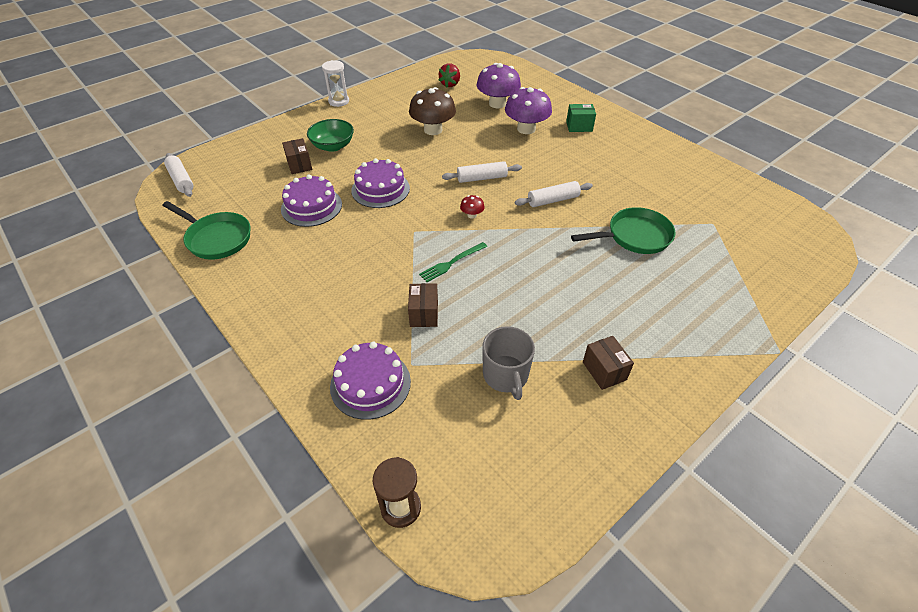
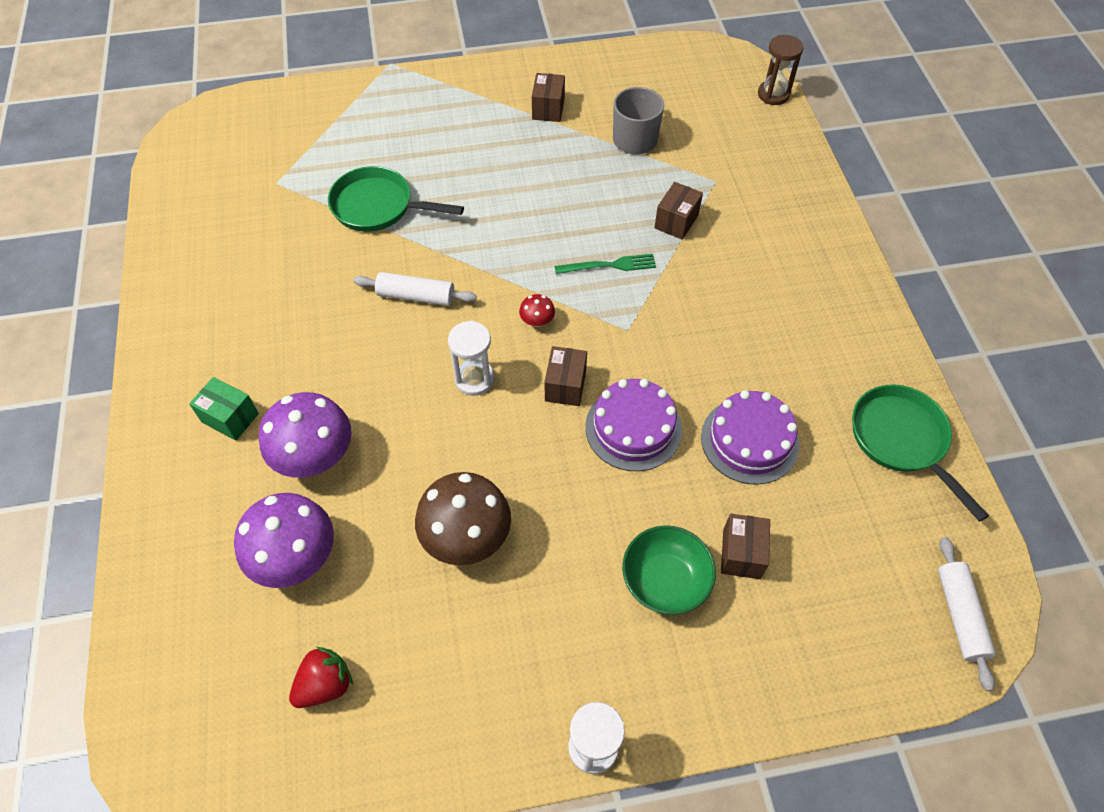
camera: 150 degrees left, 10 degrees up
(370, 384) = (761, 181): purple cake -> none
(430, 193) = (565, 385): none -> brown box
(482, 178) = (474, 379): white rolling pin -> white hourglass

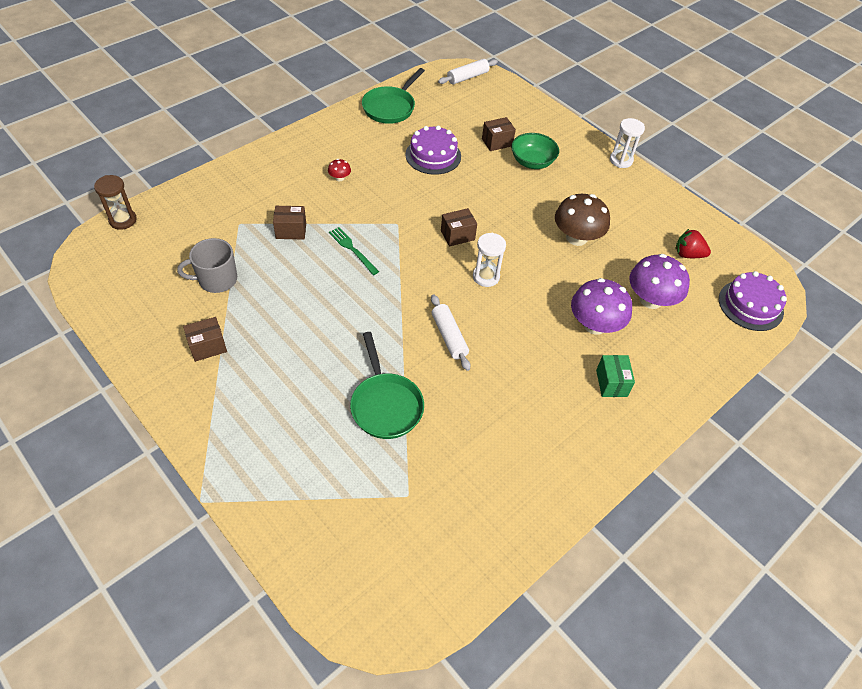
camera: 125 degrees left, 5 degrees down
(537, 321) = (422, 266): red mushroom -> red mushroom (339, 178)
(633, 428) = (461, 199): purple cake -> purple cake (750, 305)

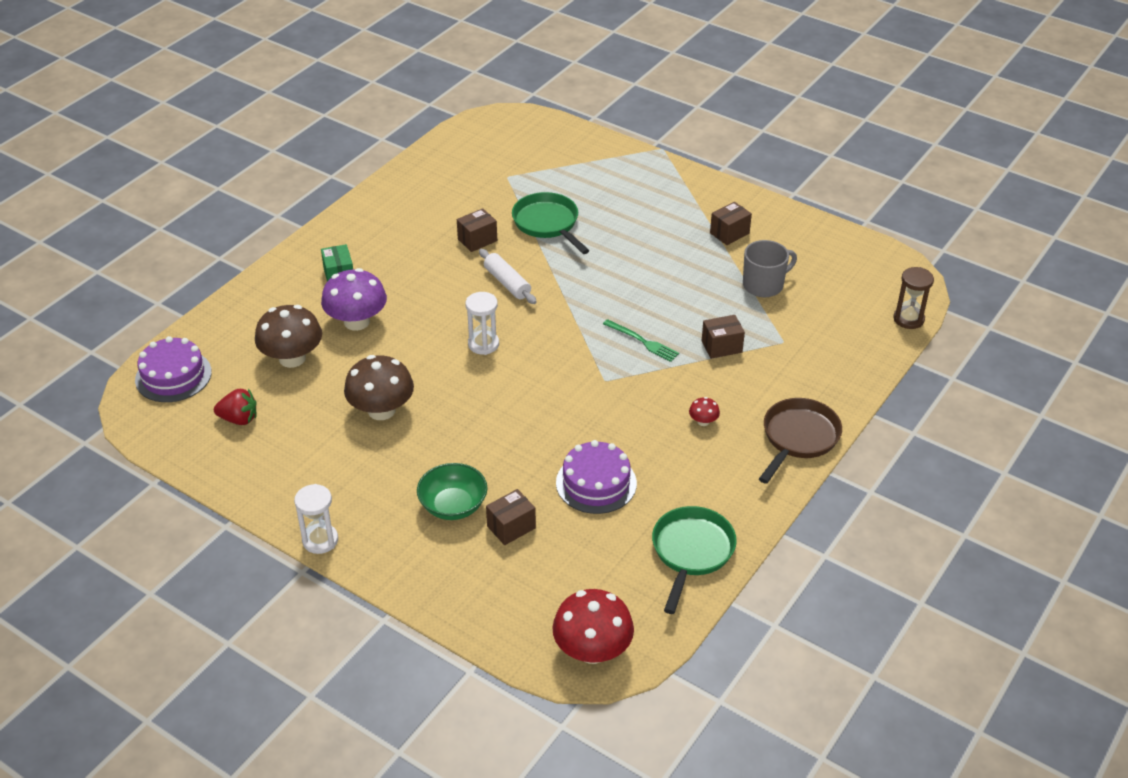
camera: 170 degrees right, 10 degrees down
(280, 153) = (798, 438): none -> brown pan
(457, 235) = (528, 382): brown box -> brown box (477, 240)
(467, 77) = (592, 650): white rolling pin -> red mushroom
(650, 300) = (292, 358): purple mushroom -> brown mushroom

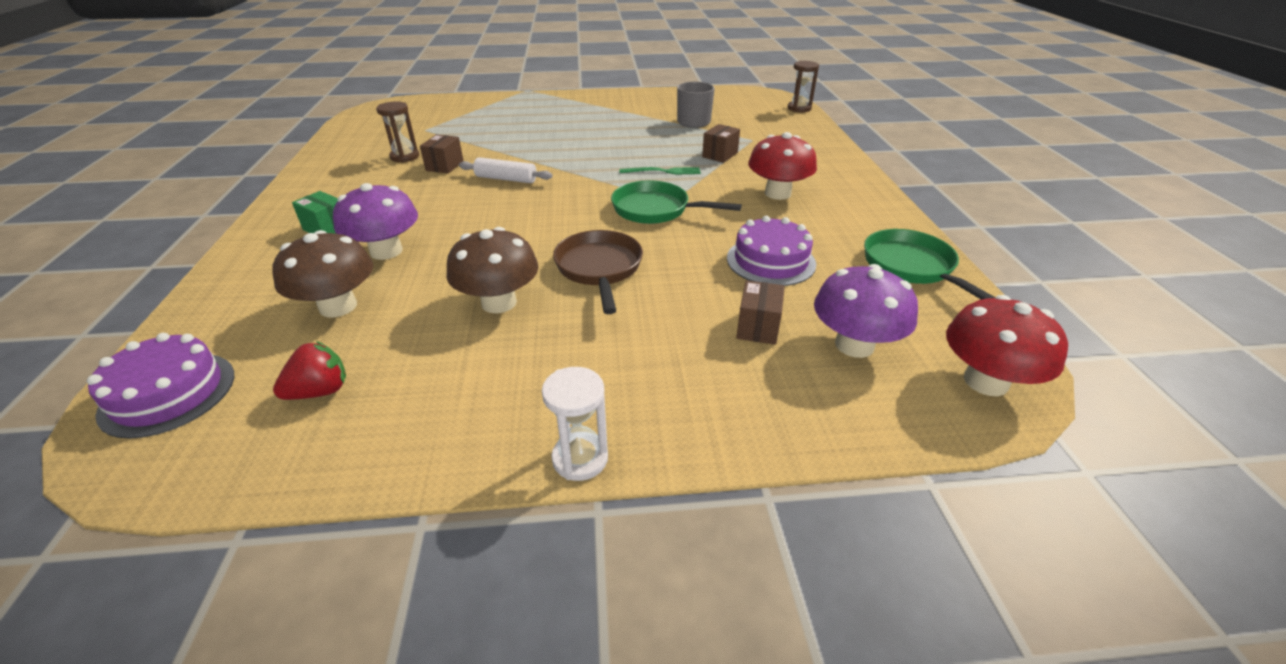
camera: 40 degrees left, 5 degrees down
(453, 506) = (680, 340): green bowl -> none
(458, 211) = (405, 157): none -> brown hourglass
(483, 344) = (538, 219): white hourglass -> none
(548, 224) = (494, 141): green pan -> green pan (655, 209)
(552, 577) = (854, 345): none -> purple mushroom
(703, 421) = (777, 193): red mushroom -> red mushroom, size x2.26
(729, 233) = (632, 109): brown box -> none
(798, 438) = (848, 176): brown pan -> brown pan (599, 269)

